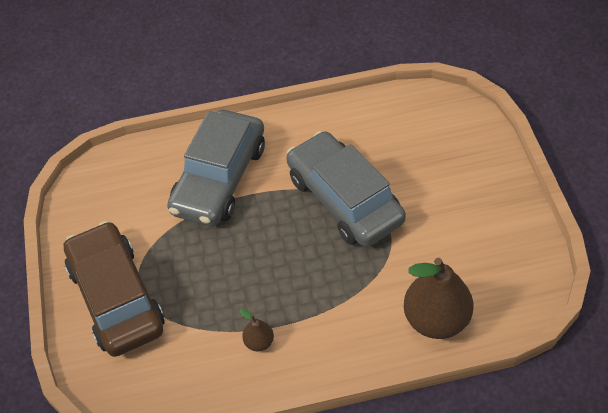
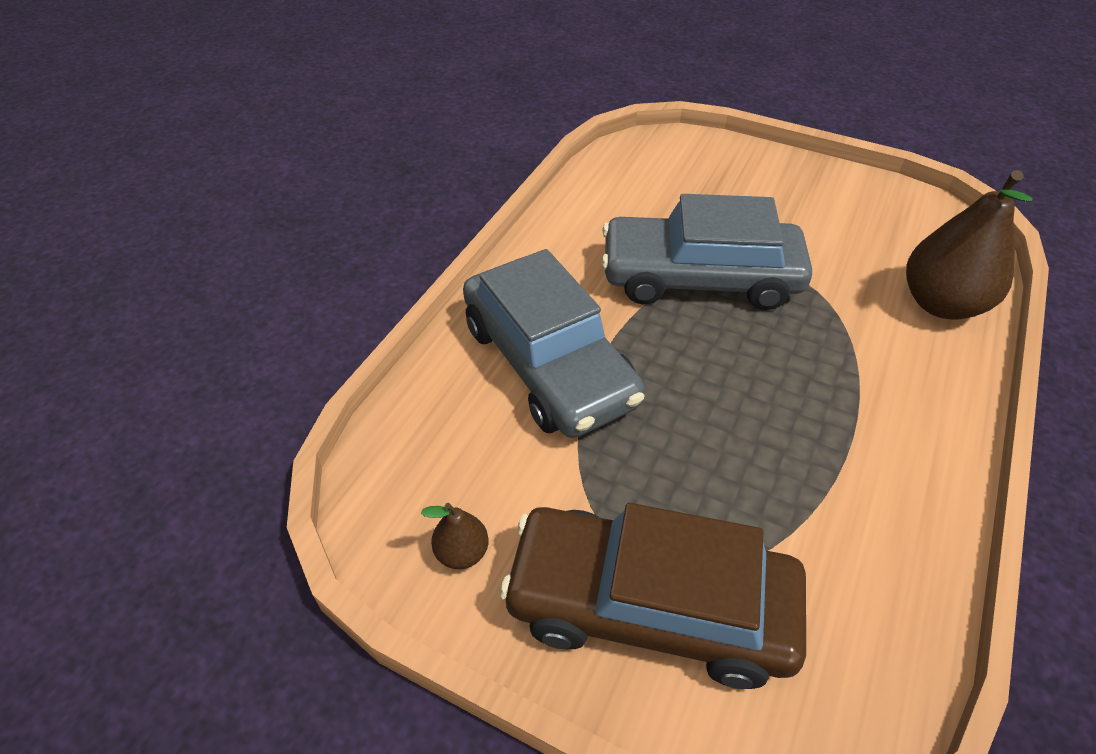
camera: 55 degrees left, 5 degrees down
(259, 342) = (866, 477): brown pear -> brown pear (462, 552)

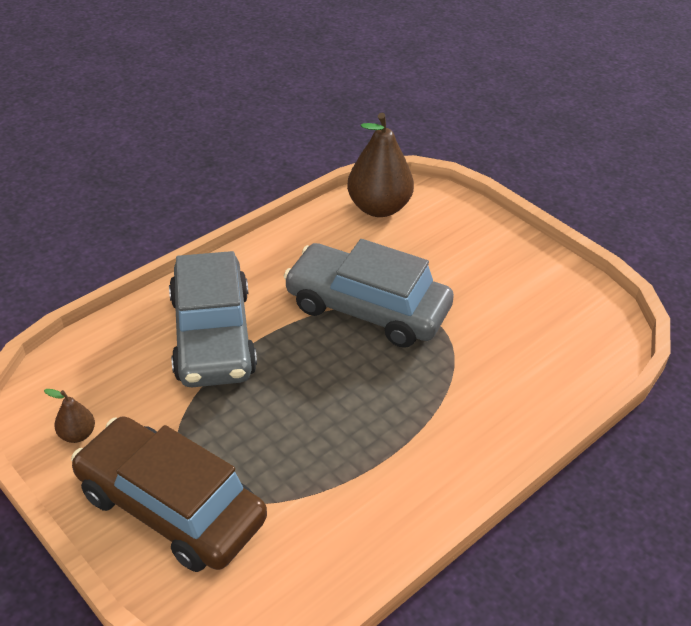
camera: 20 degrees right, 5 degrees down
(941, 304) = (544, 385): brown pear -> brown pear (378, 208)

